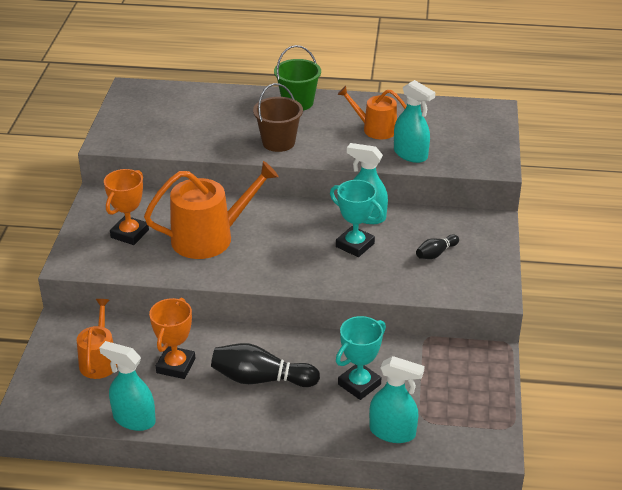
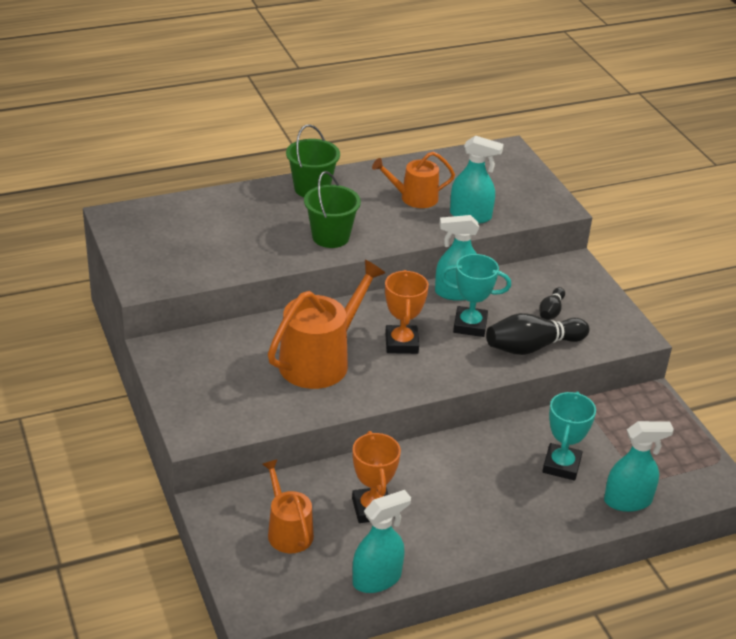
camera: 30 degrees left, 0 degrees up
(129, 234) = (231, 381): orange trophy -> orange trophy (401, 343)
(134, 419) = (377, 579): turquoise spray bottle -> turquoise spray bottle turned 150 degrees clockwise
(261, 379) = (467, 493): black bowling pin -> black bowling pin (532, 347)
(278, 142) = (330, 237): brown bucket -> green bucket

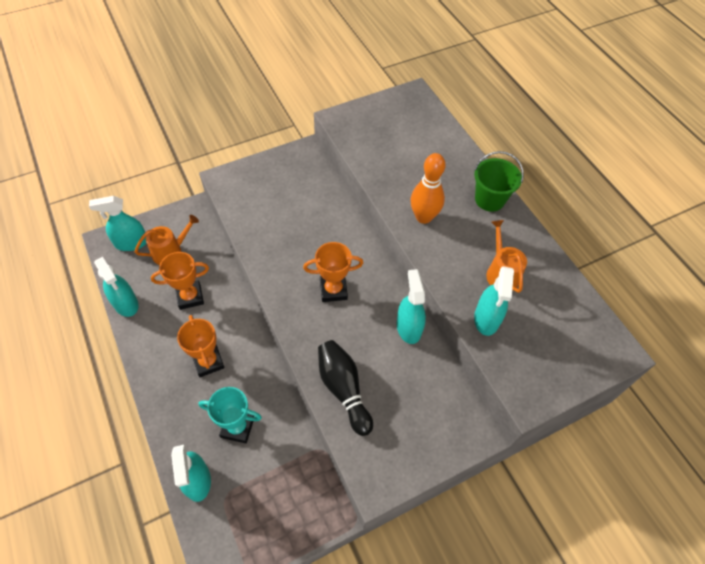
camera: 85 degrees right, 20 degrees up
(264, 578) = (131, 243): none -> turquoise spray bottle
(320, 360) = (305, 239): orange watering can -> none
(330, 237) = (423, 217): green bucket -> orange bowling pin
(470, 325) = (365, 339): turquoise trophy -> none
(474, 490) = (208, 362): none -> orange trophy
(551, 311) = (398, 406): black bowling pin -> none

